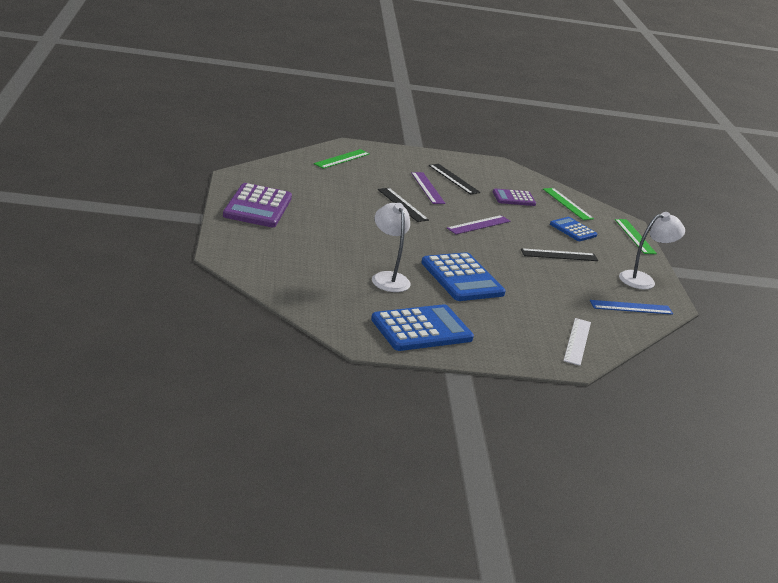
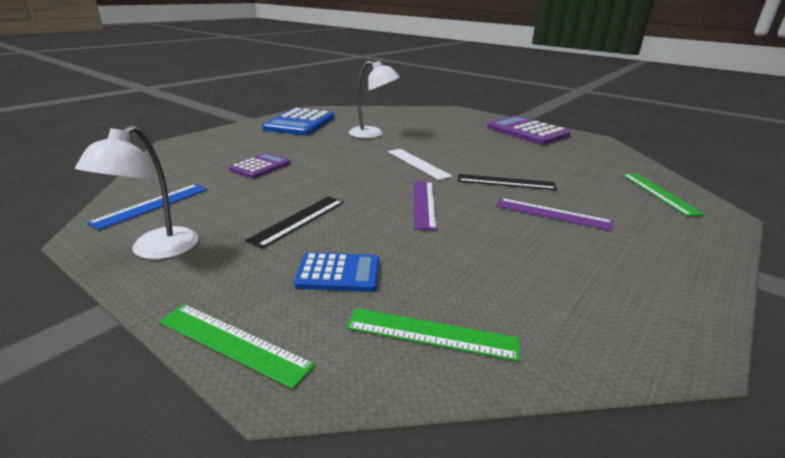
camera: 135 degrees right, 0 degrees up
(453, 179) = (586, 248): black ruler -> none
(462, 278) = (335, 154): blue calculator -> none
(514, 198) = (489, 273): purple calculator -> purple calculator (260, 166)
(577, 341) = (186, 156): white ruler -> white ruler (418, 163)

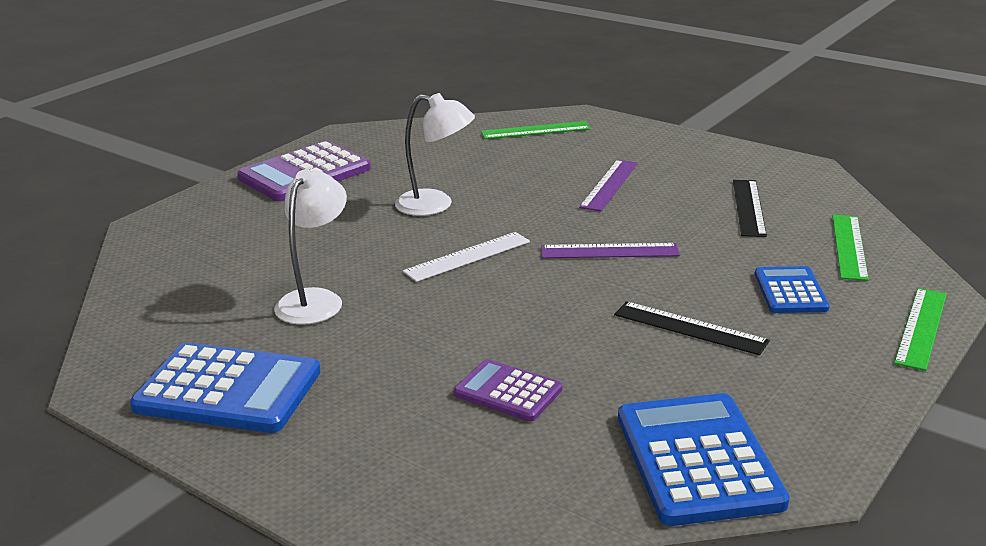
camera: 90 degrees left, 0 degrees up
(152, 205) = (698, 459): blue ruler -> blue calculator
(156, 250) = (814, 413): white lamp -> white lamp (436, 205)
(506, 182) = (525, 202): black ruler -> black ruler (749, 207)

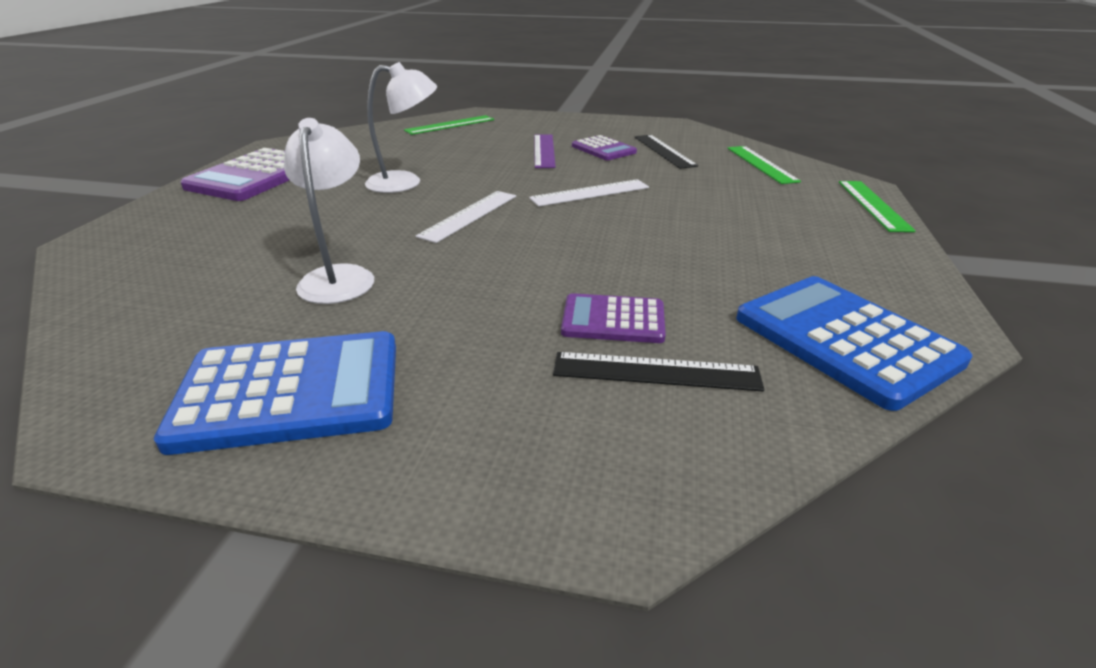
camera: 25 degrees left, 5 degrees up
(609, 251) = (590, 193): purple ruler -> white ruler
(679, 193) = (603, 149): none -> purple calculator
(690, 328) = (714, 235): black ruler -> black ruler (656, 372)
(790, 291) = (757, 197): blue calculator -> none

